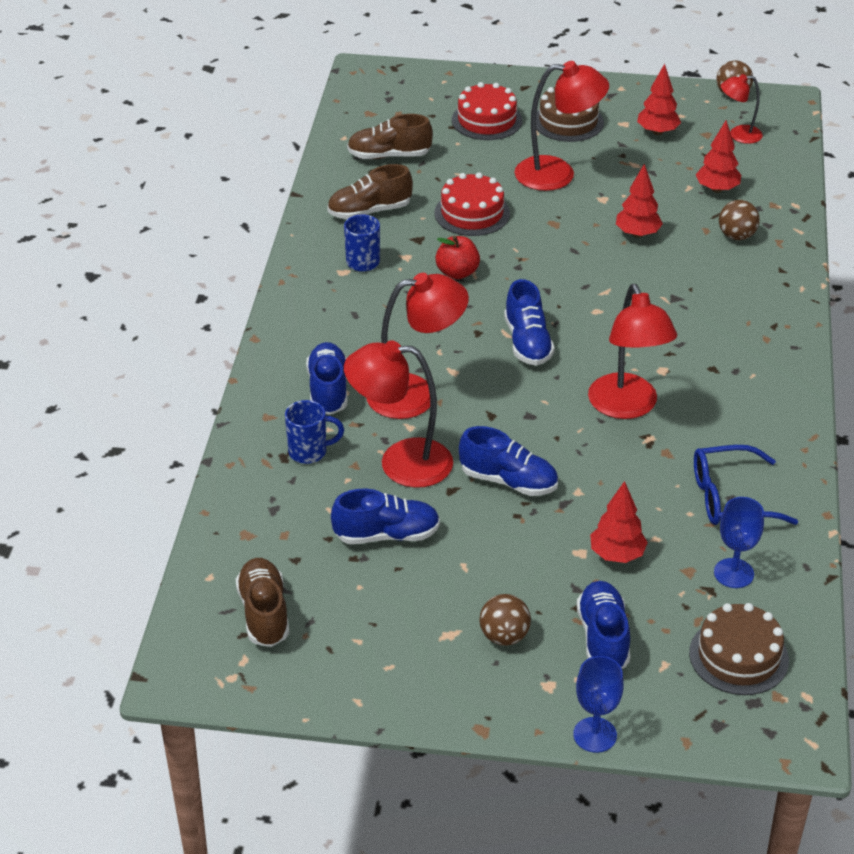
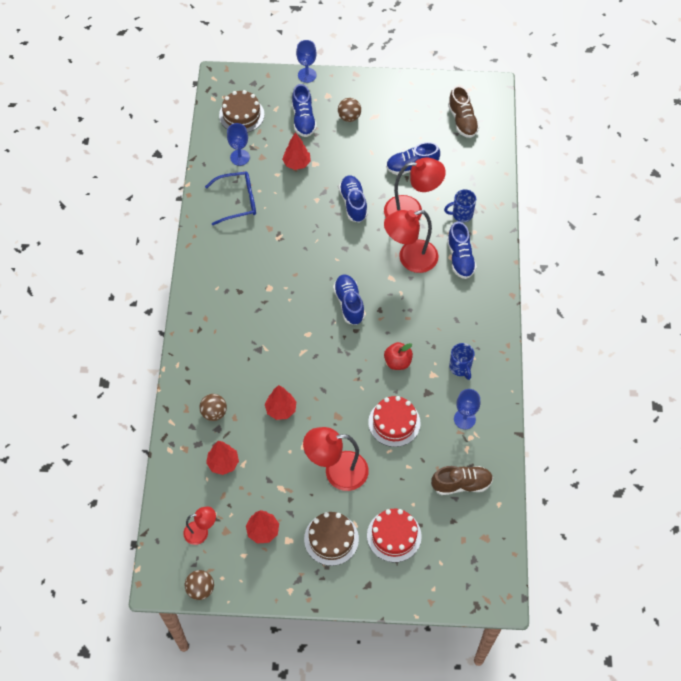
camera: 175 degrees right, 20 degrees up
(369, 211) = (464, 419): brown shoe -> blue goblet
(508, 481) = (353, 203): blue shoe -> blue shoe turned 60 degrees clockwise
(627, 407) = (290, 258): red lamp -> none

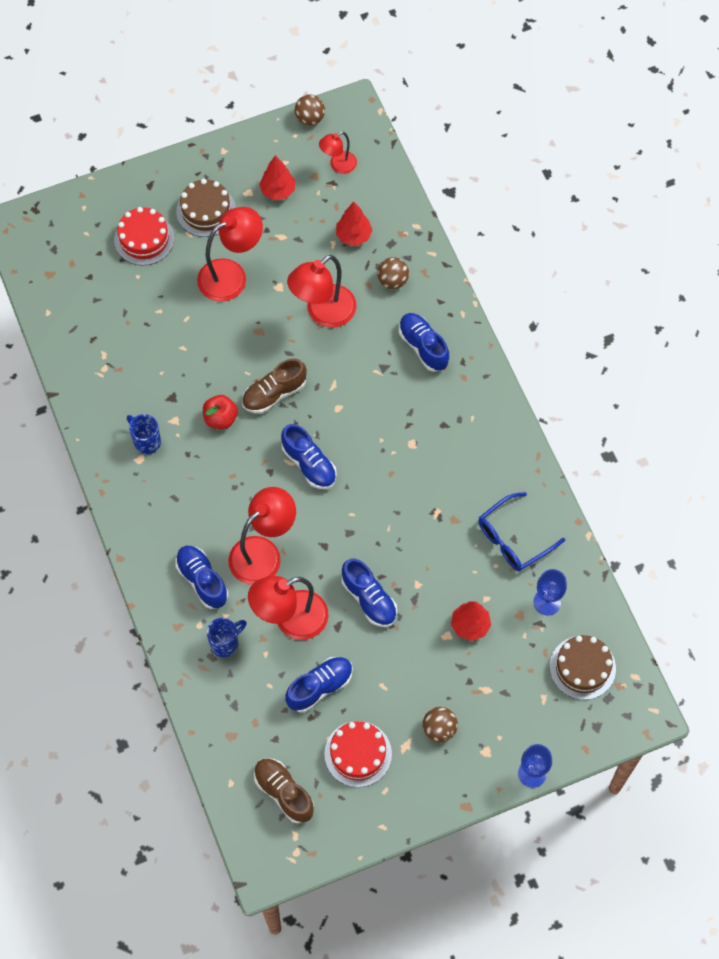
camera: 155 degrees right, 5 degrees up
(281, 409) = (323, 313): red tree -> red lamp
(303, 119) = (497, 697): blue shoe -> blue shoe (423, 347)
(394, 422) = (194, 350): red cake -> red cake (358, 754)
(461, 484) = (95, 316): brown shoe -> brown shoe (274, 394)
(464, 419) = (118, 385): blue goblet -> none

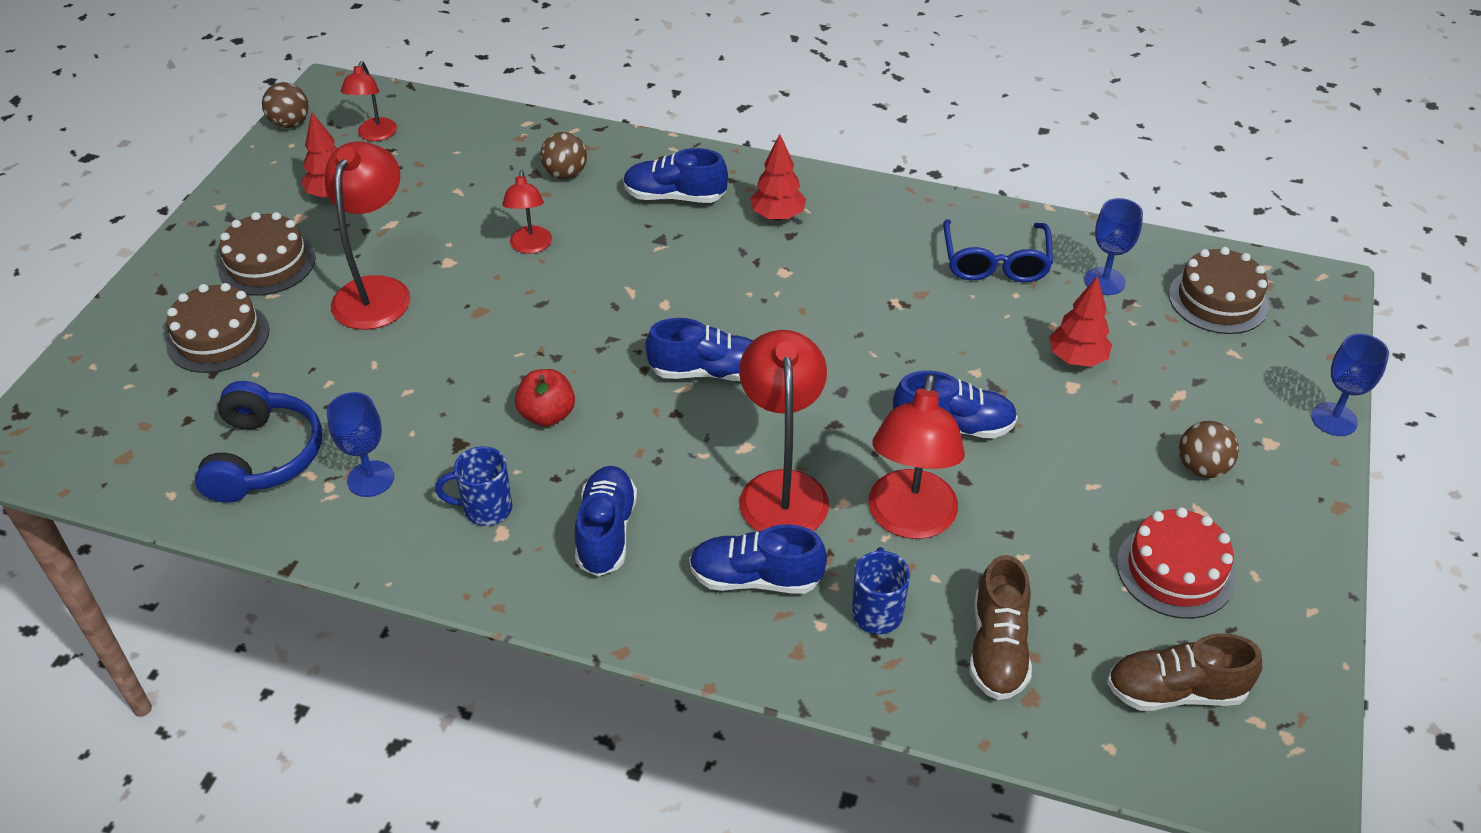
camera: 50 degrees left, 20 degrees down
(97, 327) = (264, 457): none -> blue headphones
(122, 381) = (370, 479): none -> blue goblet
(144, 239) = (218, 337): red cake -> brown cake
(274, 394) = (577, 347): brown shoe -> brown shoe (998, 648)
(320, 687) = (1038, 550): blue shoe -> blue shoe (606, 532)
(323, 313) = (530, 246): red lamp -> red lamp, size x0.56
(353, 236) = (472, 171): red tree -> red tree (777, 216)

